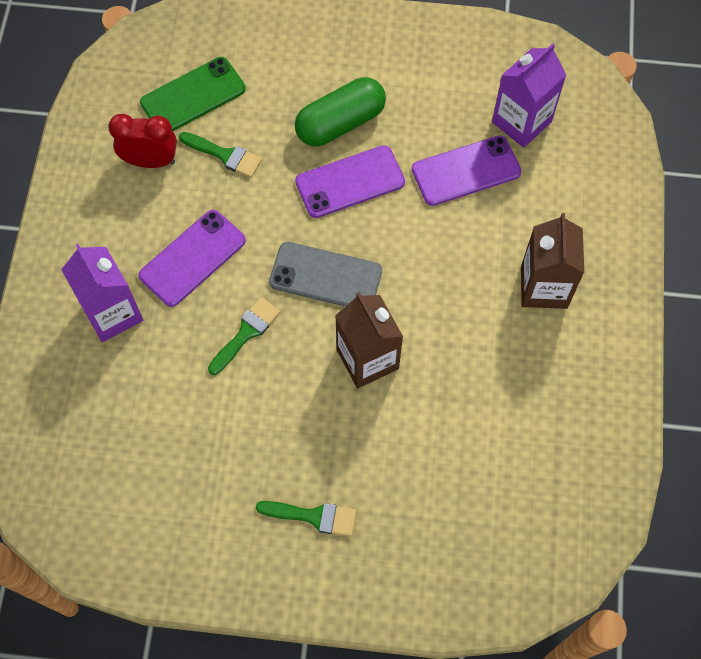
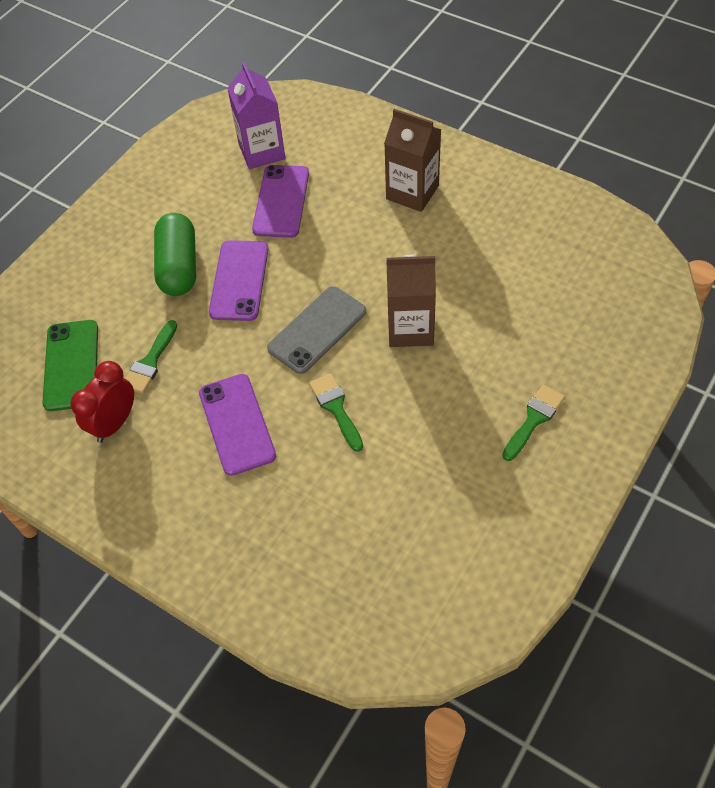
camera: 60 degrees left, 10 degrees down
(112, 313) = (252, 511): purple carton -> none
(225, 155) = (150, 362): green brush -> green brush turned 150 degrees clockwise

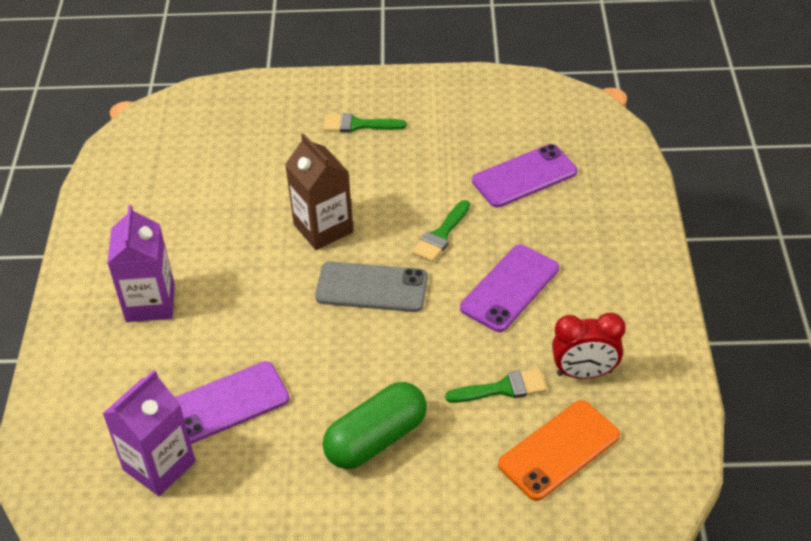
camera: 125 degrees left, 10 degrees down
(71, 365) = (559, 450): green phone -> orange phone
(239, 280) = (357, 377): purple phone -> purple phone (524, 176)
(412, 192) = (150, 303): brown carton -> purple carton

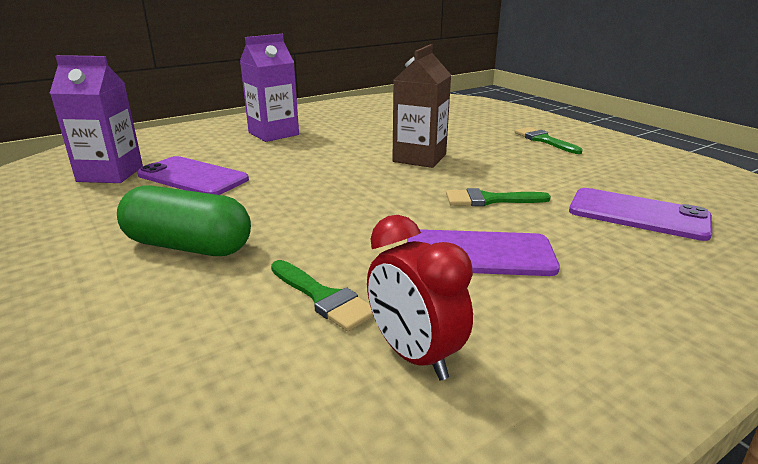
camera: 55 degrees right, 20 degrees down
(371, 287) = (382, 191): grey phone -> none
(559, 450) = (247, 383): orange phone -> none

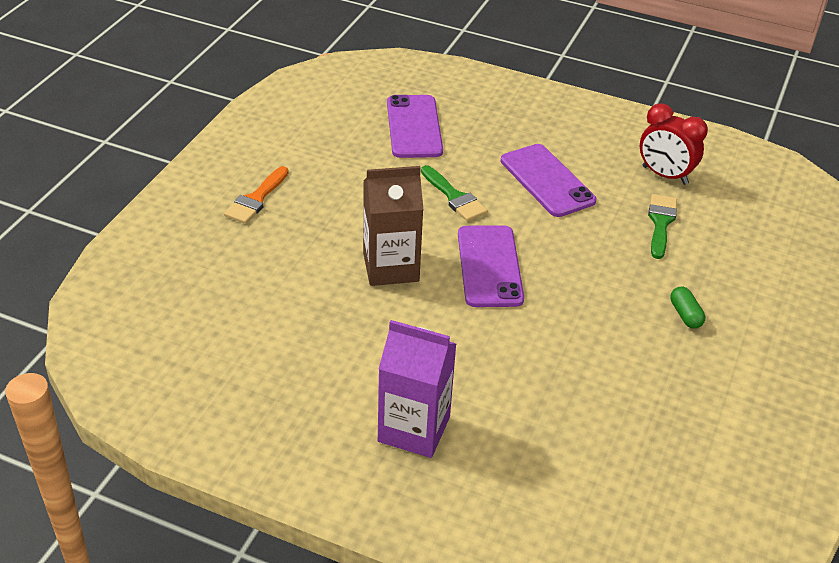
camera: 125 degrees left, 15 degrees up
(110, 174) = (655, 480): purple carton -> none
(188, 246) = (685, 315): green capsule -> green capsule, size x0.44
(193, 177) = (594, 404): purple phone -> purple phone (489, 266)
(414, 355) = (664, 175): red clock -> red clock turned 105 degrees clockwise
(544, 140) = (256, 199): green brush -> orange brush

